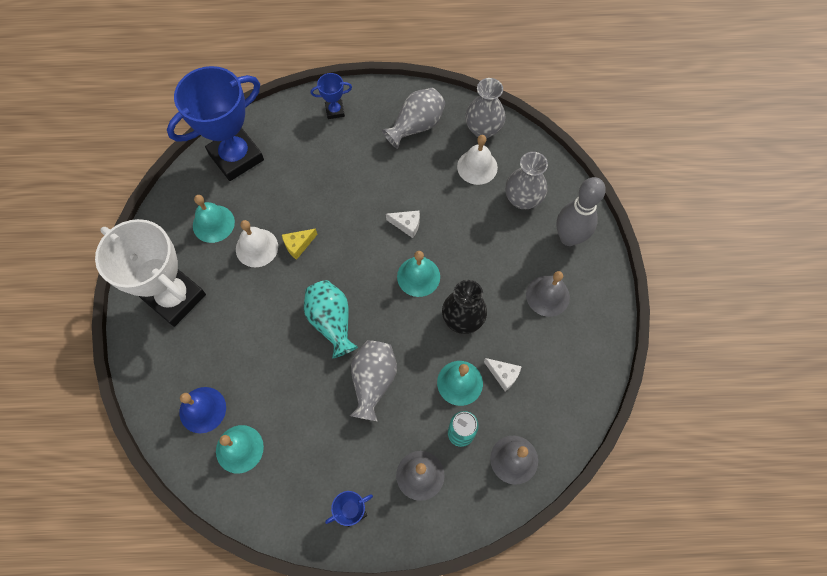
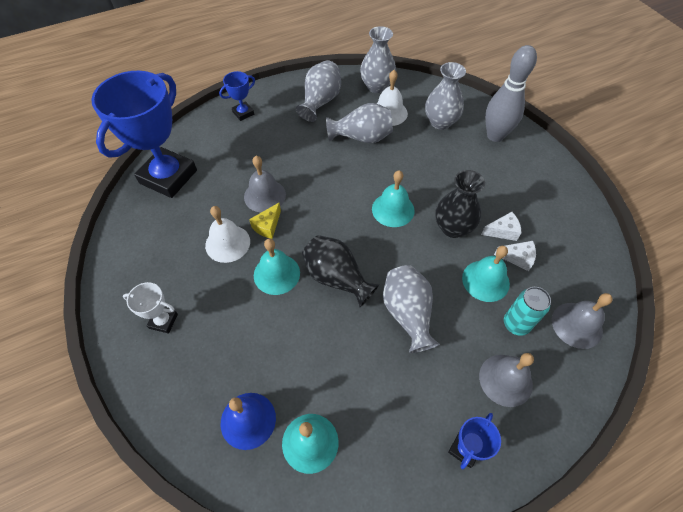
camera: 25 degrees left, 10 degrees down
(175, 297) = (163, 321): white trophy -> white trophy, size x0.44
(213, 223) = (172, 239): turquoise bell -> turquoise bell (276, 274)
(331, 322) = (336, 278): turquoise vase -> black vase
(407, 225) = (357, 174): white cheese -> white cheese (502, 231)
(434, 185) = (362, 137): none -> grey vase
(547, 296) = (509, 182): grey bell -> grey bell (265, 195)

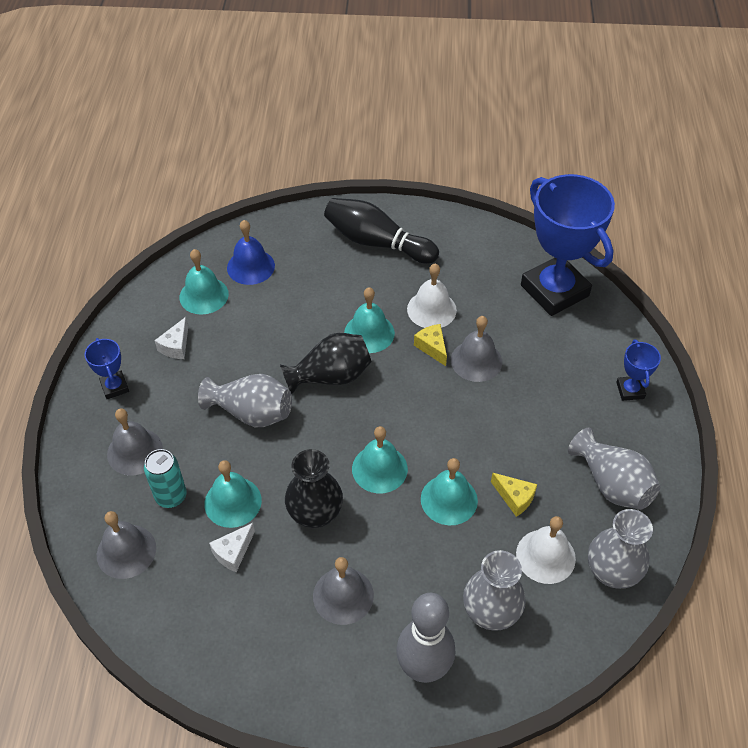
camera: 120 degrees right, 5 degrees down
(163, 321) = (377, 242): white trophy -> black bowling pin
(362, 137) = (514, 498): grey vase -> yellow cheese
(387, 166) = (449, 499): none -> turquoise bell
(490, 187) = (343, 595): none -> grey bell
(502, 231) = (275, 562): white cheese -> white cheese (176, 346)

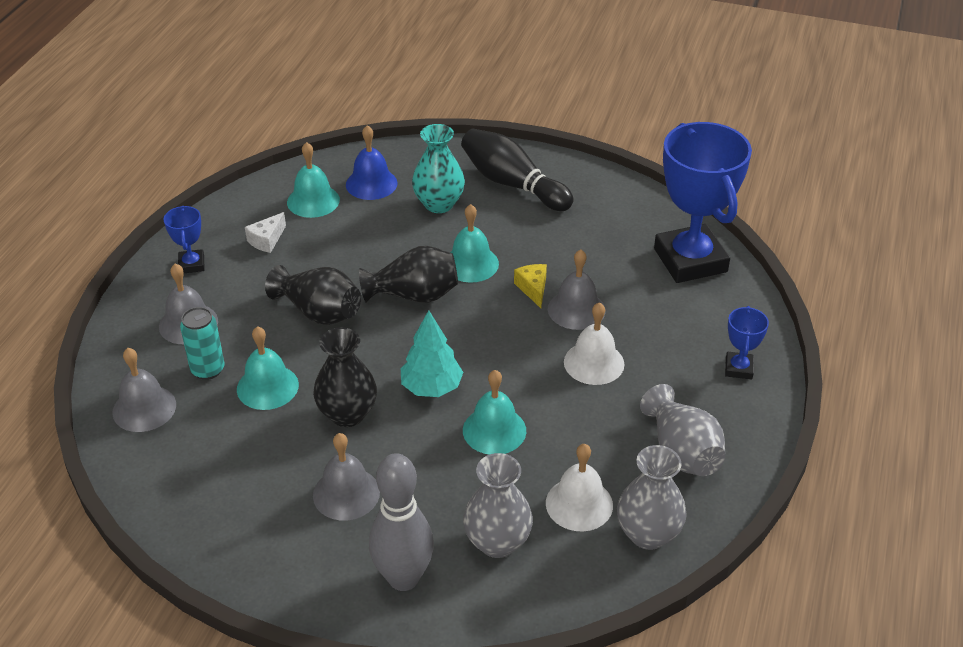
camera: 15 degrees right, 10 degrees down
(233, 552) = (249, 431): white cheese -> none
(251, 413) = (319, 312): grey vase -> black vase
(319, 276) = (439, 204): none -> turquoise vase
(379, 468) = (431, 387): turquoise bell -> turquoise tree
(431, 309) = (546, 254): white bell -> white bell (594, 363)
(514, 498) = (567, 443): yellow cheese -> none

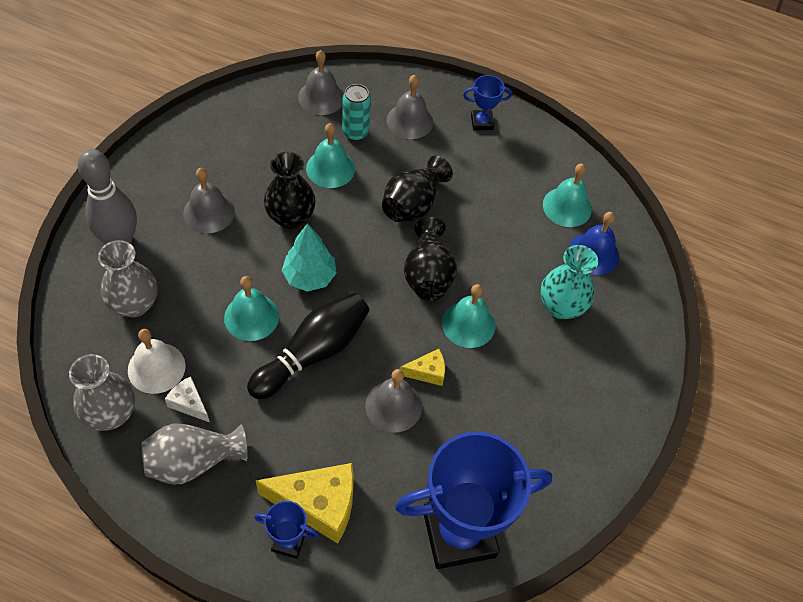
camera: 90 degrees right, 15 degrees up
(267, 240) = (511, 172): white cheese -> white cheese (189, 403)
(512, 184) = (594, 377): black bowling pin -> black bowling pin (313, 353)
(594, 363) = (318, 408): white bell -> none
(695, 352) = (318, 505): none -> yellow cheese

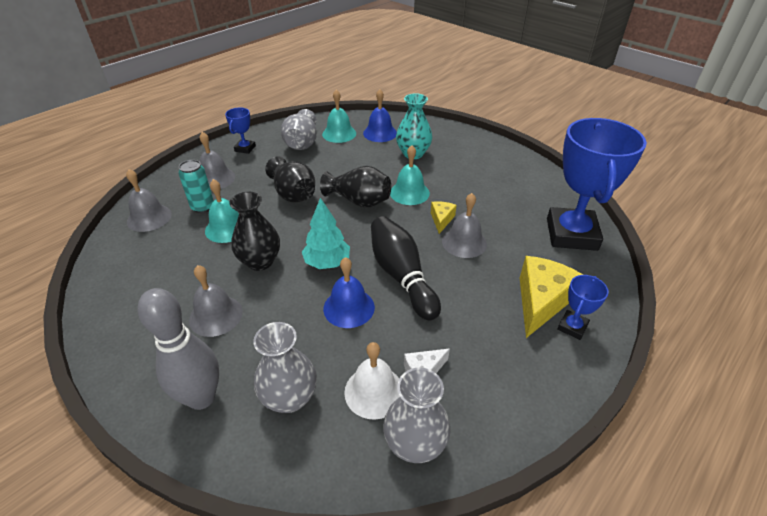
camera: 65 degrees left, 15 degrees down
(193, 461) = (486, 380): grey vase -> grey vase (302, 143)
(251, 317) = (349, 307): turquoise bell -> blue bell

